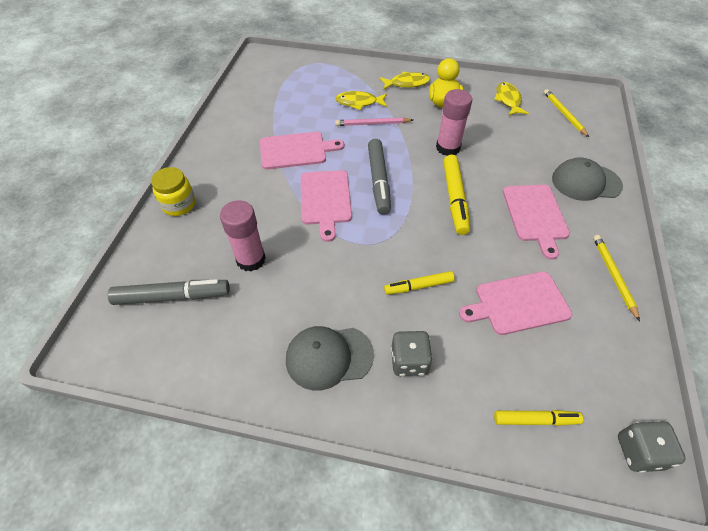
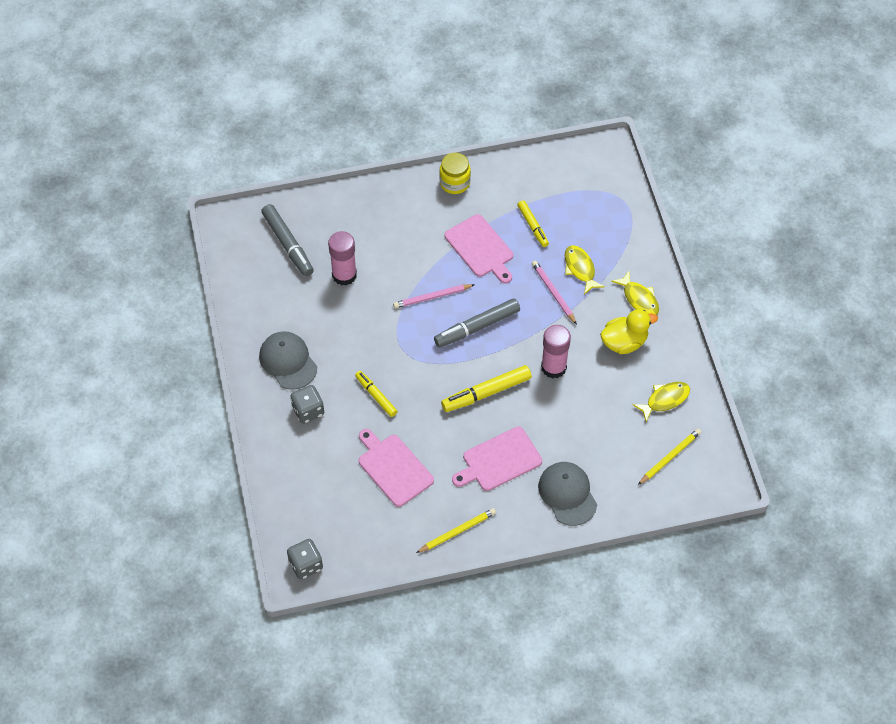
camera: 65 degrees right, 5 degrees up
(179, 204) = (372, 198): yellow jar -> yellow jar (454, 183)
(325, 200) = (432, 297): pink cutting board -> pink pencil
(535, 420) = (300, 499): yellow marker -> yellow marker (533, 226)

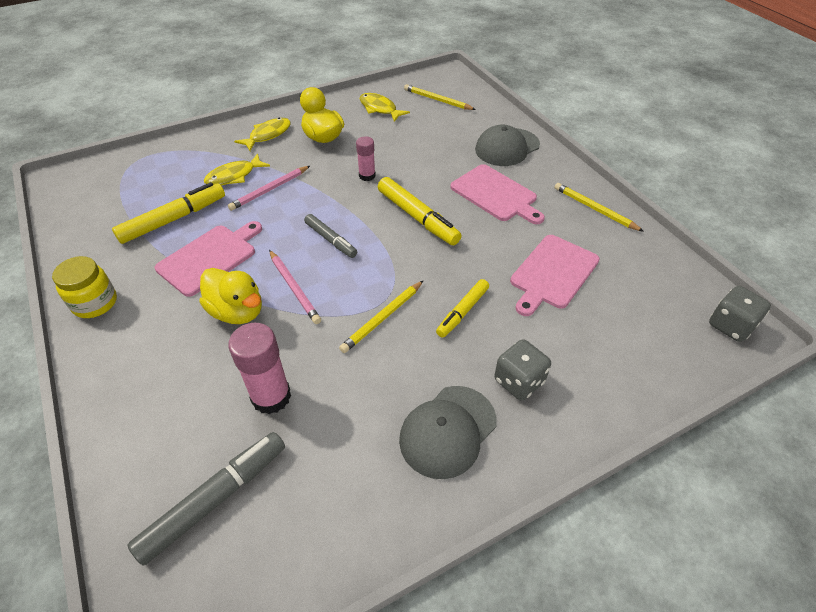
camera: 105 degrees left, 10 degrees down
(386, 346) = (382, 318): none -> yellow pencil
(420, 262) = (237, 311): none -> yellow duck
(477, 327) = (331, 240): grey marker -> grey marker, size x0.63
(533, 226) = (173, 219): yellow marker -> yellow marker, size x1.59
(553, 367) = (367, 176): pink glue stick -> pink glue stick, size x0.60

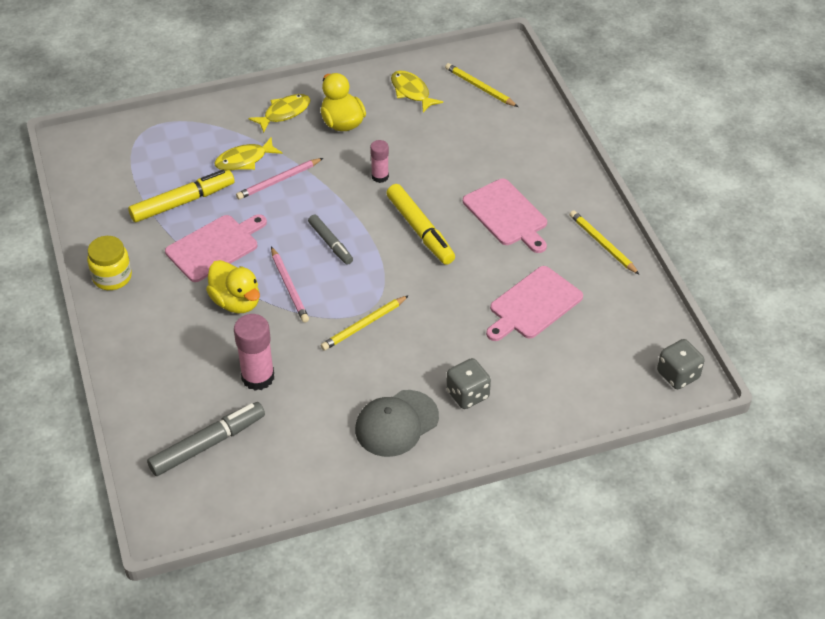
camera: 10 degrees right, 0 degrees up
(462, 312) = (437, 329): yellow marker -> none
(507, 147) = (538, 160): grey cap -> none

